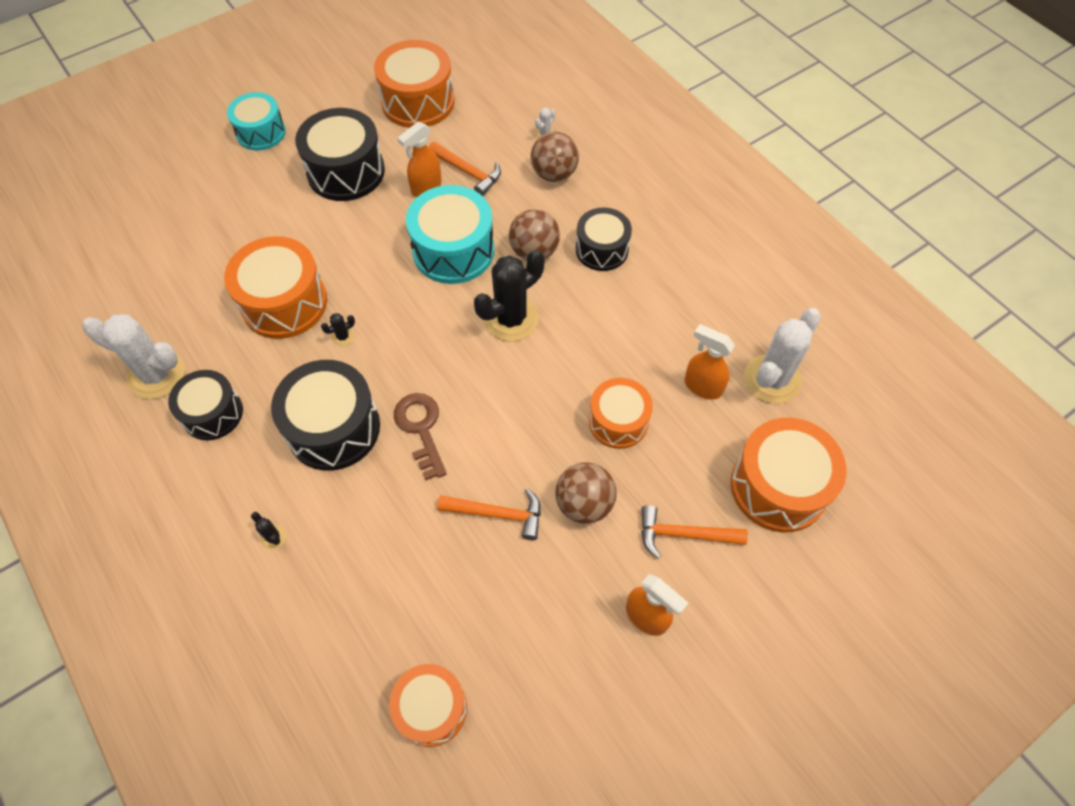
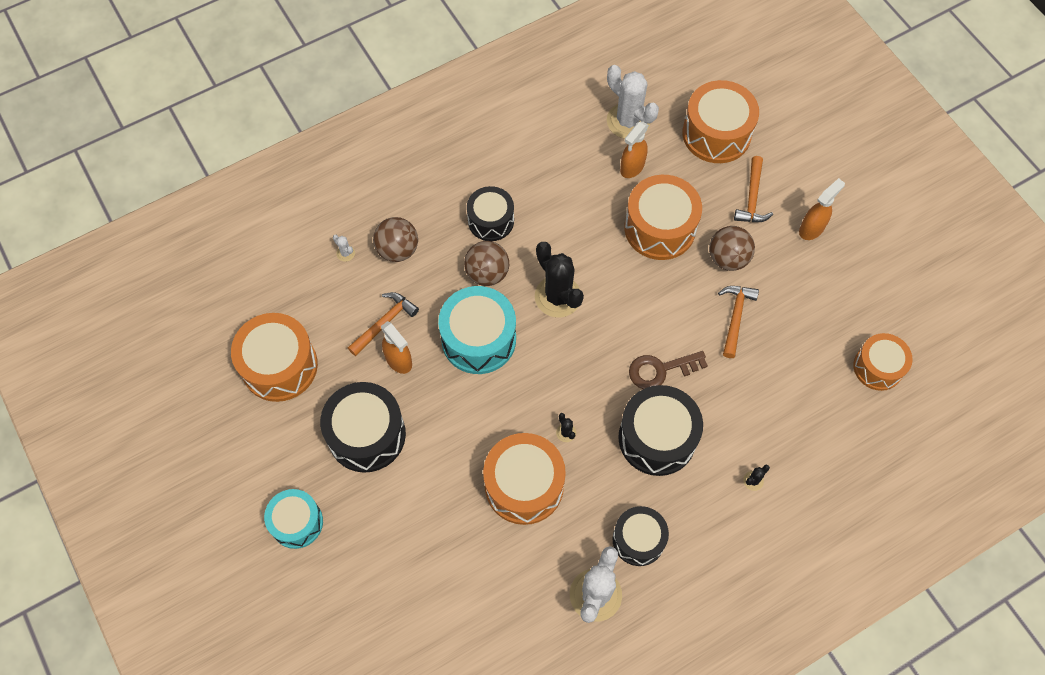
camera: 85 degrees left, 5 degrees up
(618, 421) = (660, 228): orange drum -> orange drum, size x1.54

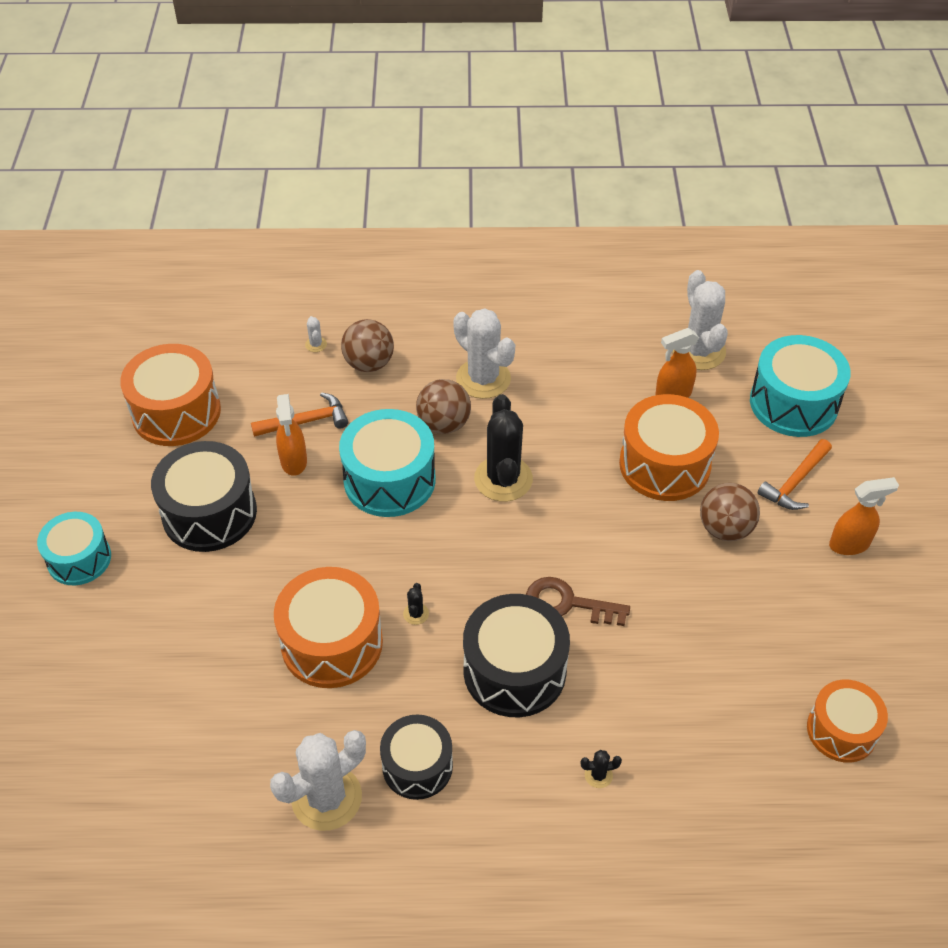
camera: 30 degrees right, 15 degrees down
(491, 220) = (483, 379): black drum -> white cactus
(716, 134) = (793, 403): orange drum -> turquoise drum
(735, 317) = (693, 592): orange hammer -> none

